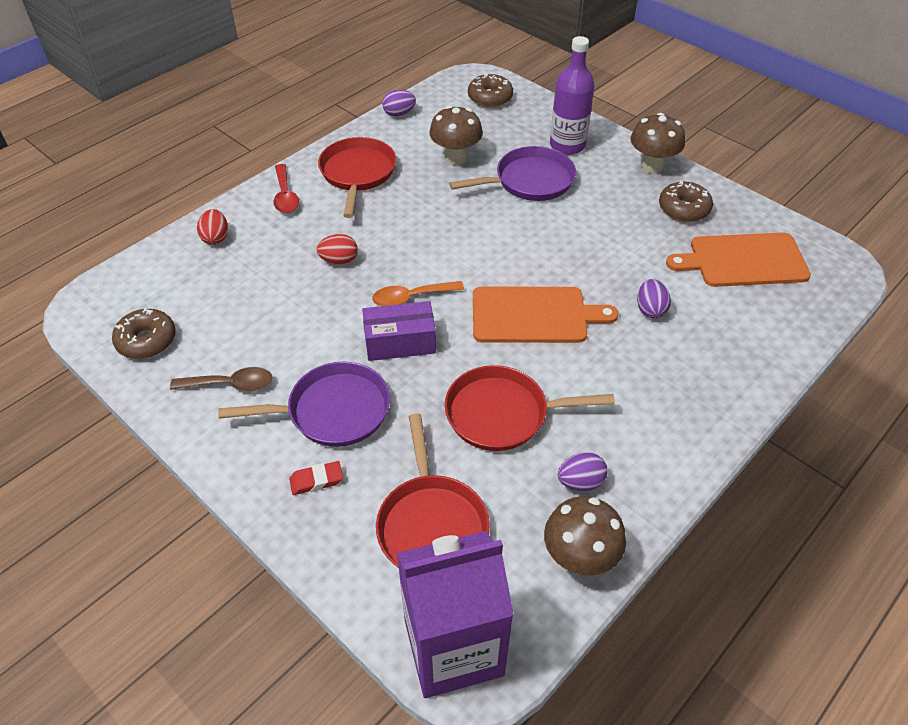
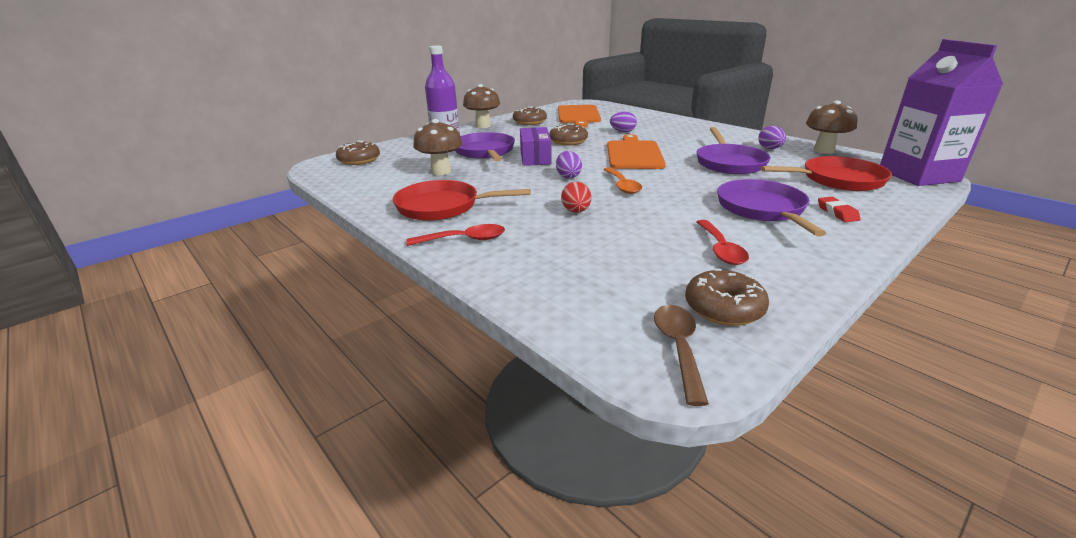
camera: 85 degrees left, 20 degrees down
(216, 238) = (532, 277): red egg -> none
(231, 384) = (761, 252): brown spoon -> brown spoon (678, 348)
(241, 356) = (721, 249): none -> red spoon
(399, 114) = (351, 191): purple egg -> purple egg (568, 176)
(400, 342) = (675, 189): purple box -> purple box (535, 157)
(502, 414) = (729, 163): red pan -> purple pan
(586, 251) = (568, 141): none -> brown donut

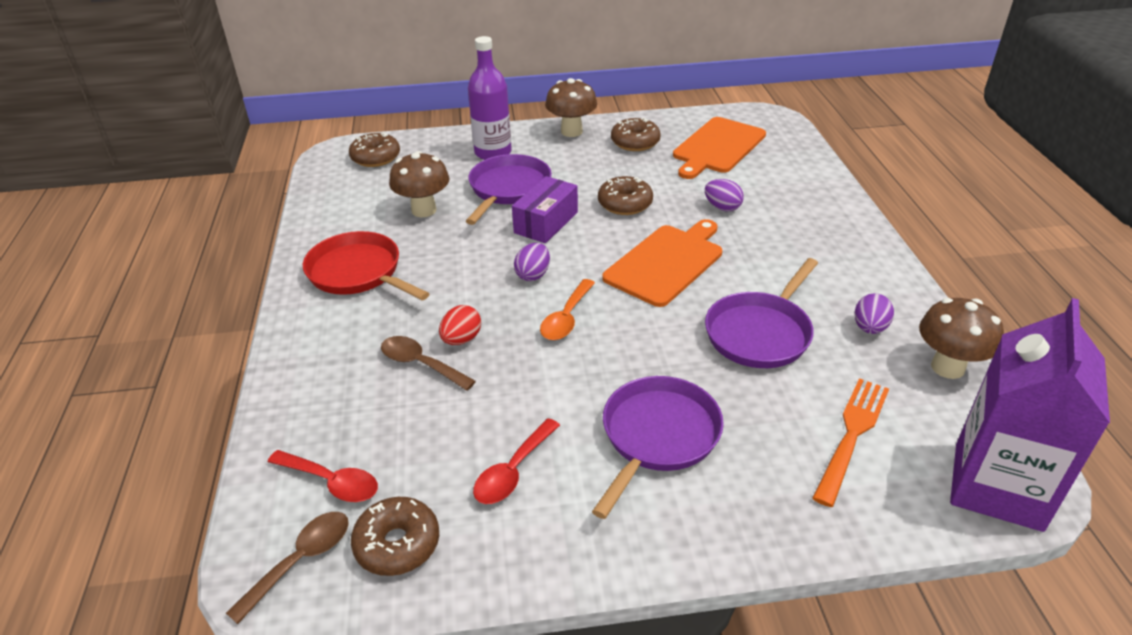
camera: 35 degrees right, 10 degrees up
(464, 240) = (319, 332): red spoon -> red spoon (332, 482)
(570, 229) = (420, 364): none -> brown spoon
(837, 213) = (737, 490): red eraser -> none
(838, 180) = (852, 435): red pan -> orange fork

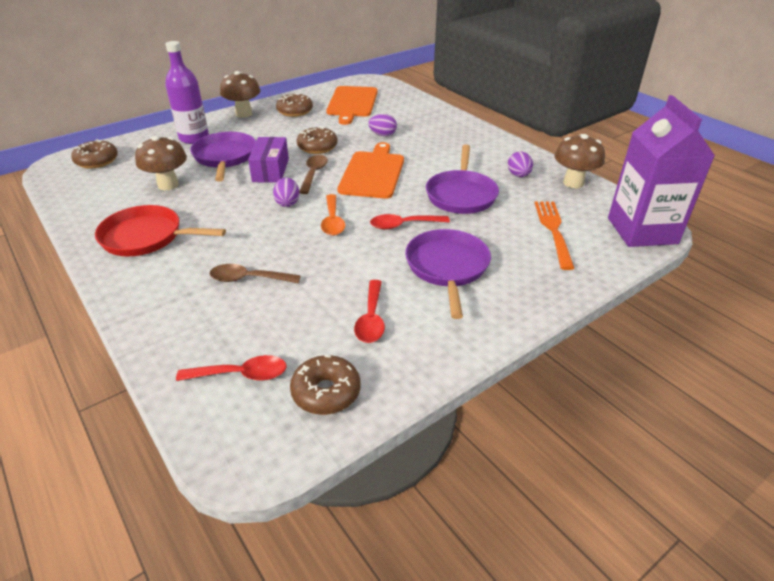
camera: 30 degrees left, 0 degrees up
(301, 560) = (260, 432): brown spoon -> brown spoon (313, 174)
(461, 339) = (267, 255): red egg -> none
(648, 353) = (403, 225): none -> red spoon

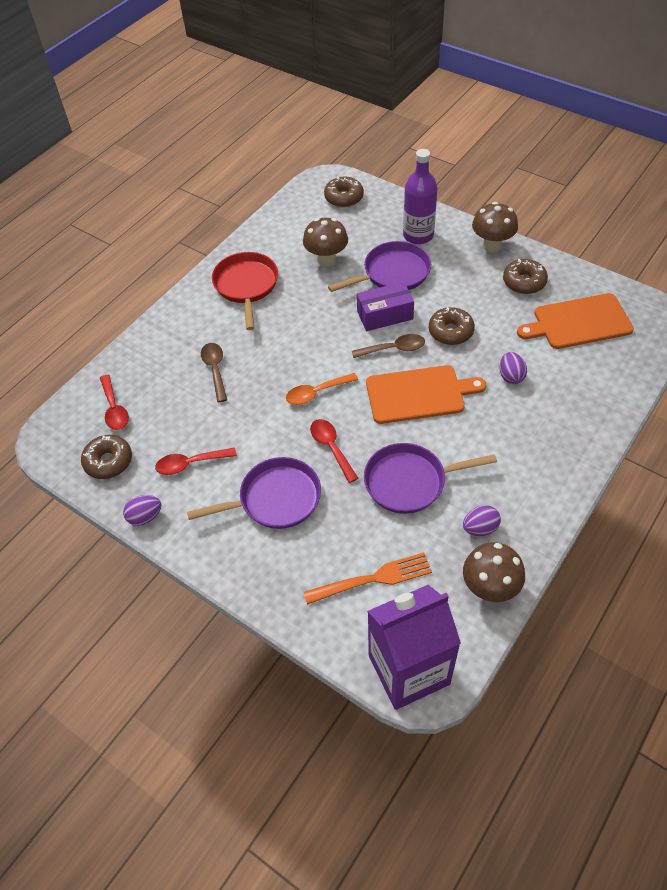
camera: 75 degrees right, 15 degrees up
(287, 203) = (333, 350): purple egg -> purple egg (145, 517)

